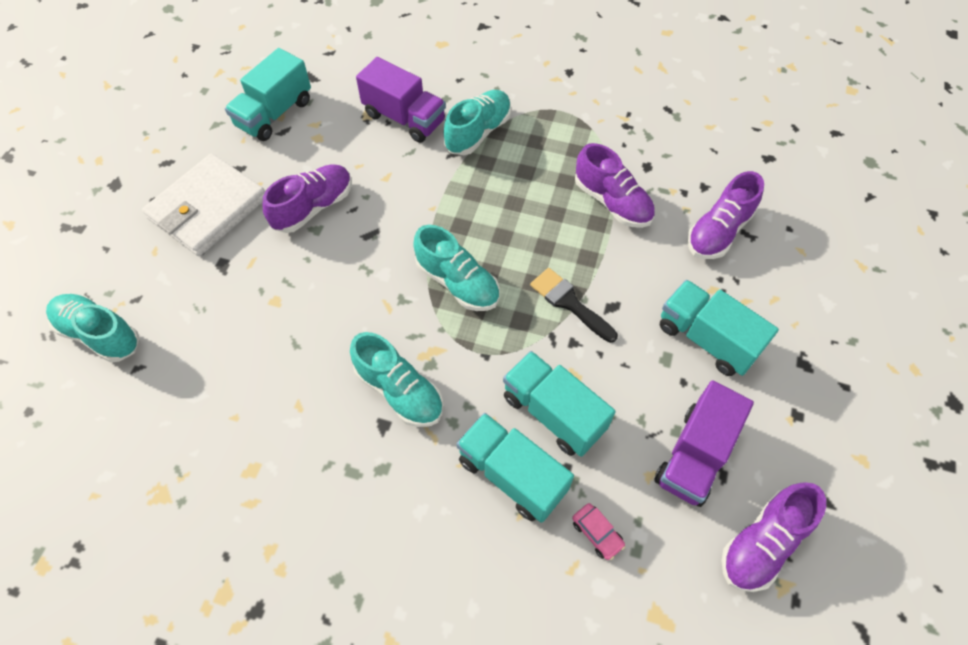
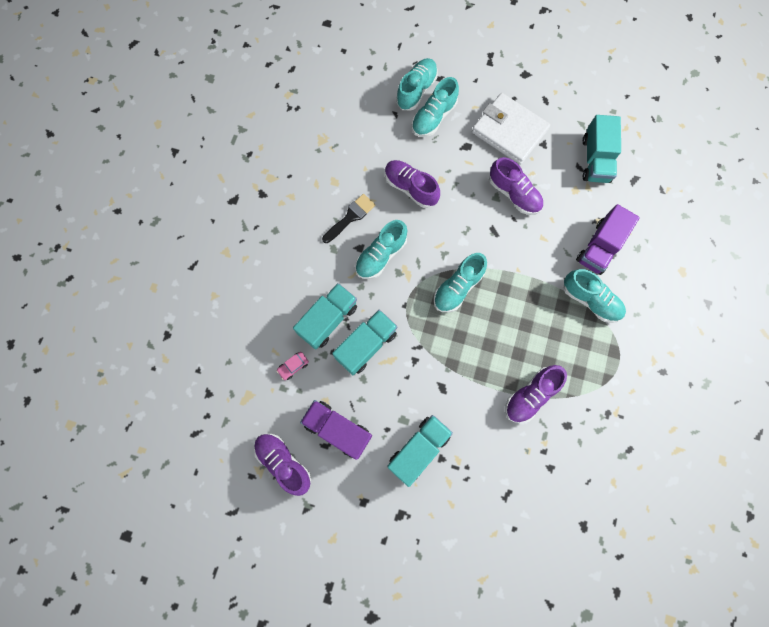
camera: 90 degrees right, 15 degrees up
(159, 309) = (433, 117): none -> turquoise shoe
(274, 113) = (595, 159): turquoise truck -> turquoise truck turned 120 degrees counterclockwise
(569, 303) = (444, 359): black brush -> black brush (350, 217)
(718, 231) = (508, 472): purple shoe -> purple shoe (411, 188)

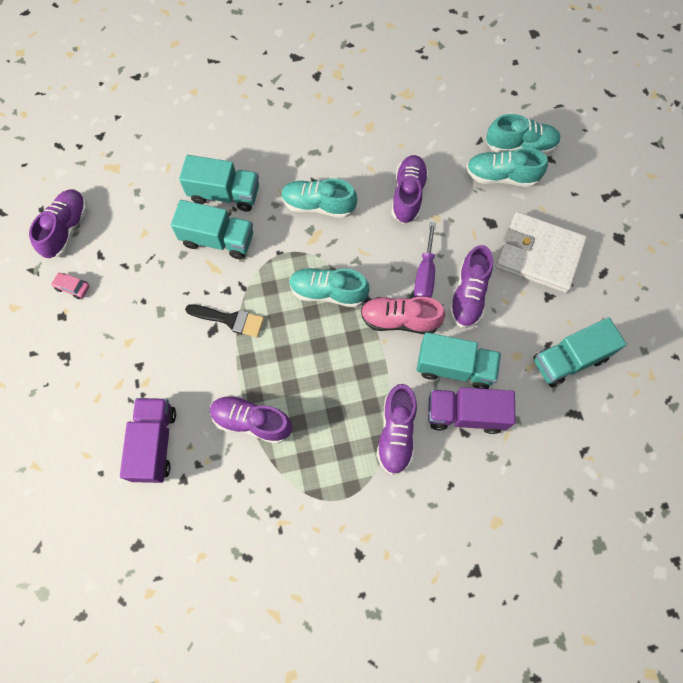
camera: 60 degrees right, 5 degrees down
(293, 366) = (162, 189): pink car -> pink car (72, 287)
(338, 429) = (121, 258): purple truck -> purple truck (155, 443)
(350, 217) = (341, 159): black brush -> black brush (230, 320)
(418, 449) = (137, 340): turquoise truck -> turquoise truck (454, 367)
(482, 214) = (425, 275): none -> purple screwdriver
(507, 250) = (400, 320): none -> pink shoe
(509, 131) = (538, 255): white wallet -> white wallet turned 75 degrees counterclockwise
(590, 300) = (396, 433): turquoise shoe -> purple shoe

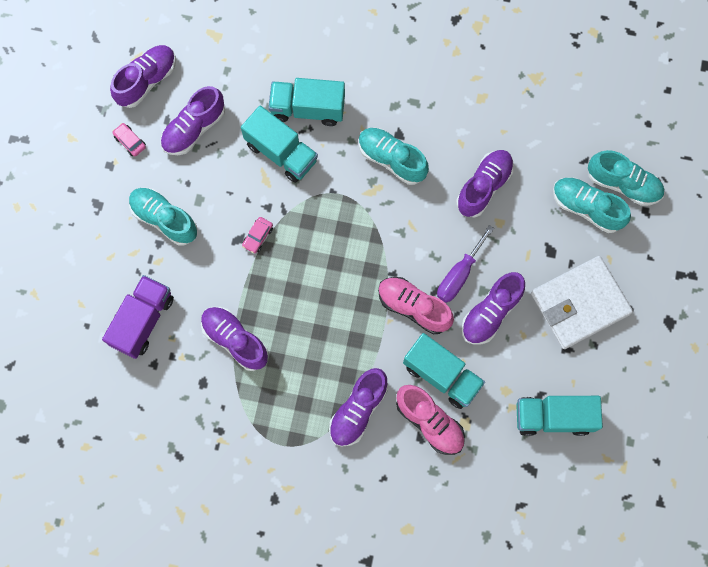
camera: 25 degrees right, 5 degrees up
(128, 252) = (194, 128): none -> purple shoe
(224, 194) = (308, 109): turquoise truck -> turquoise truck turned 150 degrees clockwise
(230, 320) = (258, 237): black brush -> pink car
(328, 292) = (360, 250): turquoise shoe -> turquoise shoe (164, 219)
(465, 414) = (429, 422): purple truck -> pink shoe
(538, 255) = (580, 304): white wallet -> white wallet turned 75 degrees counterclockwise

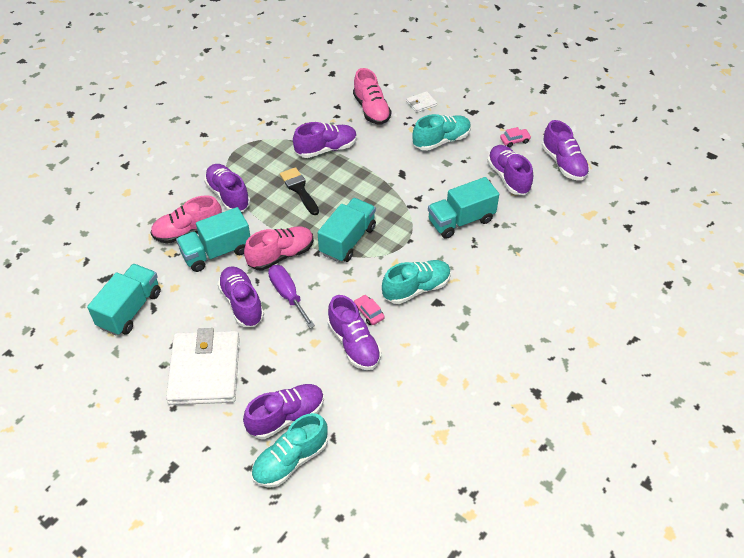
camera: 115 degrees right, 25 degrees down
(106, 268) = (421, 103): none -> white wallet
(143, 321) = (371, 110): purple truck -> pink shoe
(258, 237) = (397, 185): pink car -> pink car (369, 313)
(308, 109) = (492, 250): turquoise truck -> turquoise truck (348, 240)
(312, 337) = (299, 189): none -> black brush
(586, 208) = (286, 417): turquoise shoe -> purple shoe

